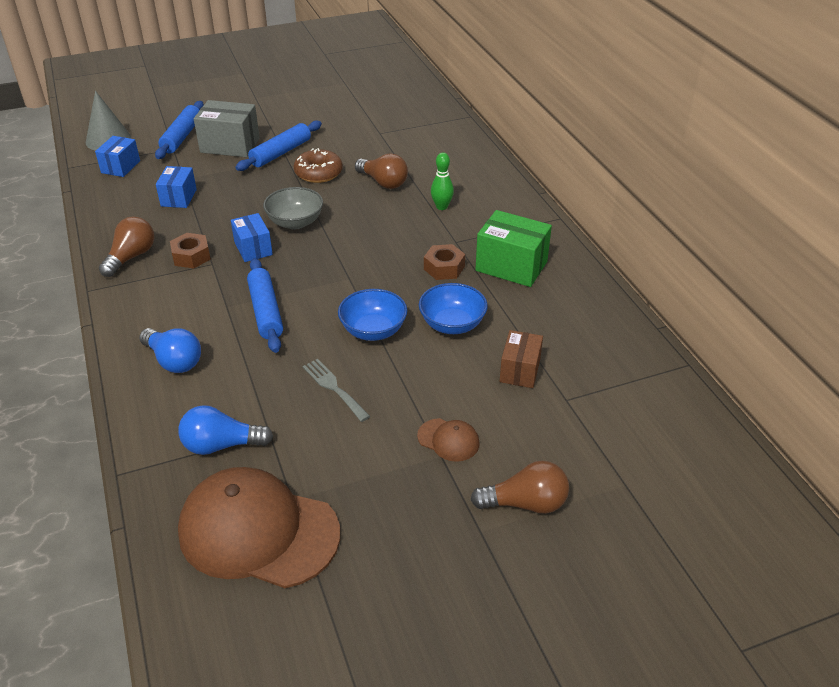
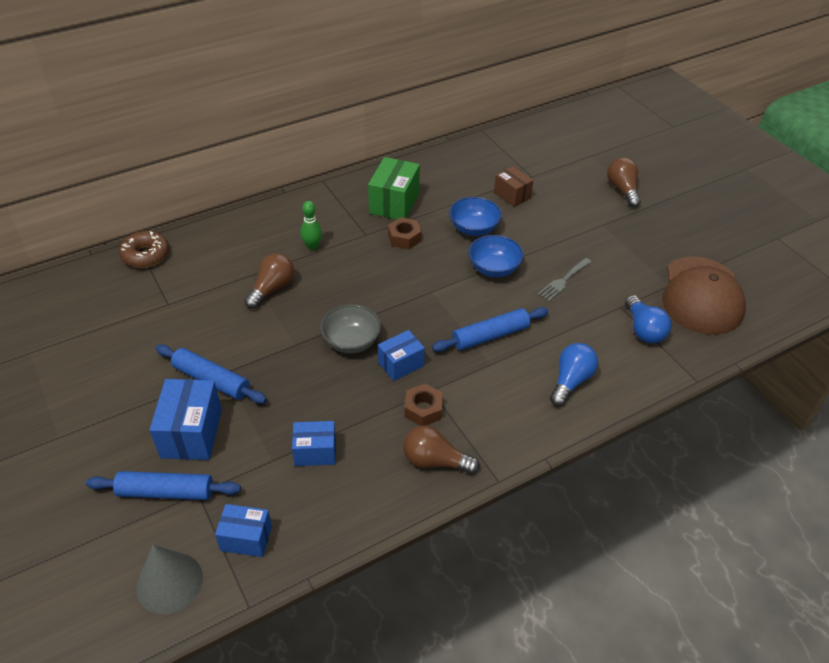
camera: 100 degrees left, 5 degrees up
(230, 145) = (191, 433): grey box -> blue box
(318, 173) = (255, 340): brown donut -> brown donut (146, 255)
(448, 440) = (588, 222): brown cap -> none
(520, 370) = (512, 195): brown box -> brown box turned 45 degrees clockwise

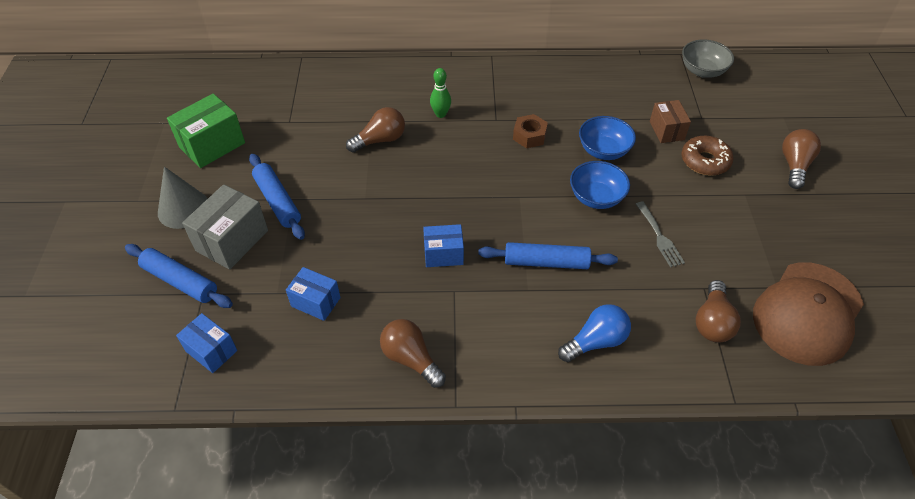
camera: 30 degrees right, 5 degrees up
(146, 255) = (300, 73): brown donut -> brown donut (705, 161)
(169, 582) = (132, 358): grey cone -> grey cone (183, 209)
(191, 433) = (232, 240): blue box -> grey box
(351, 341) = (414, 215): grey bowl -> grey bowl (702, 71)
(394, 203) = (543, 99): green box -> green box (212, 145)
(423, 409) = (434, 306): brown nut -> none
(563, 281) = (659, 237): grey fork -> grey fork turned 90 degrees counterclockwise
(643, 329) = (712, 322): blue light bulb -> brown light bulb

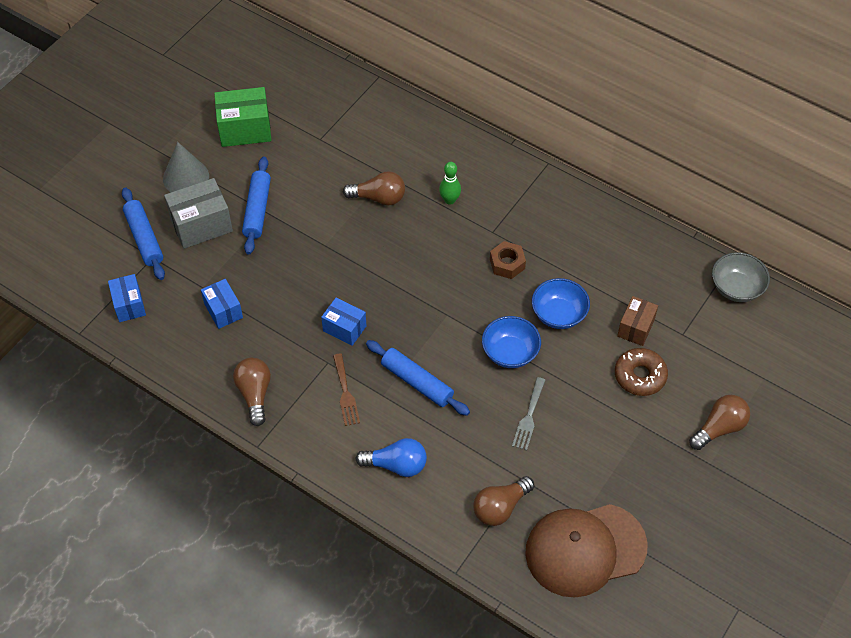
camera: 35 degrees right, 5 degrees up
(494, 307) = (345, 393): none -> brown fork

